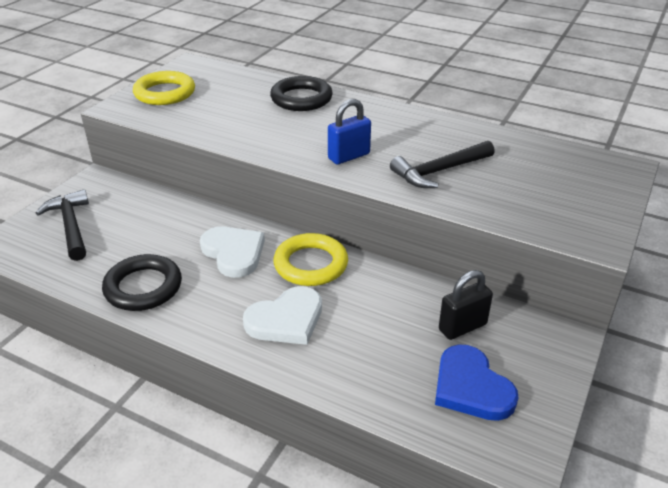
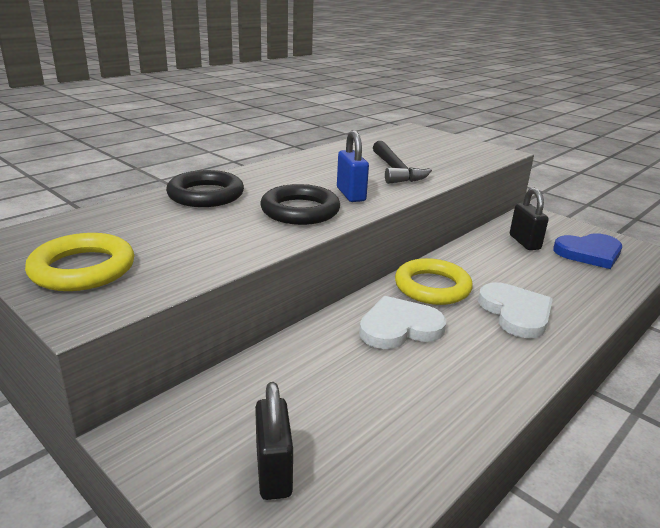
camera: 75 degrees left, 10 degrees down
(71, 226) = (273, 471): black hammer -> black padlock
(143, 287) = (451, 402): black ring -> black ring (300, 211)

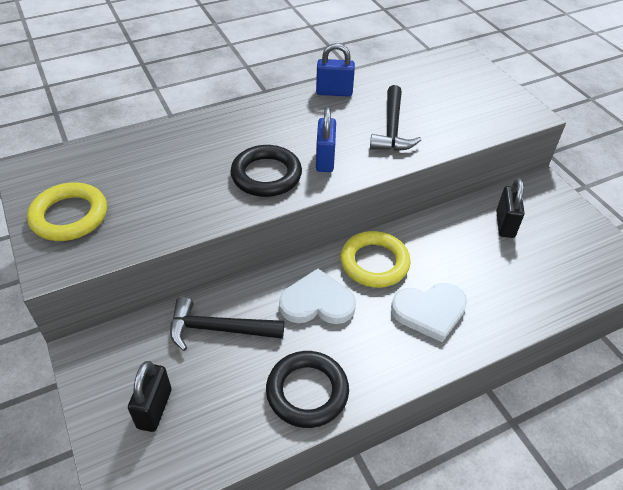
camera: 20 degrees right, 20 degrees up
(206, 195) = (199, 137): black ring -> black ring (307, 392)
(305, 373) = (218, 329): none -> black hammer
(321, 156) = (334, 92): none -> blue padlock
(515, 313) = (429, 311): white heart -> white heart turned 75 degrees clockwise
(589, 253) = (562, 254): blue heart -> none

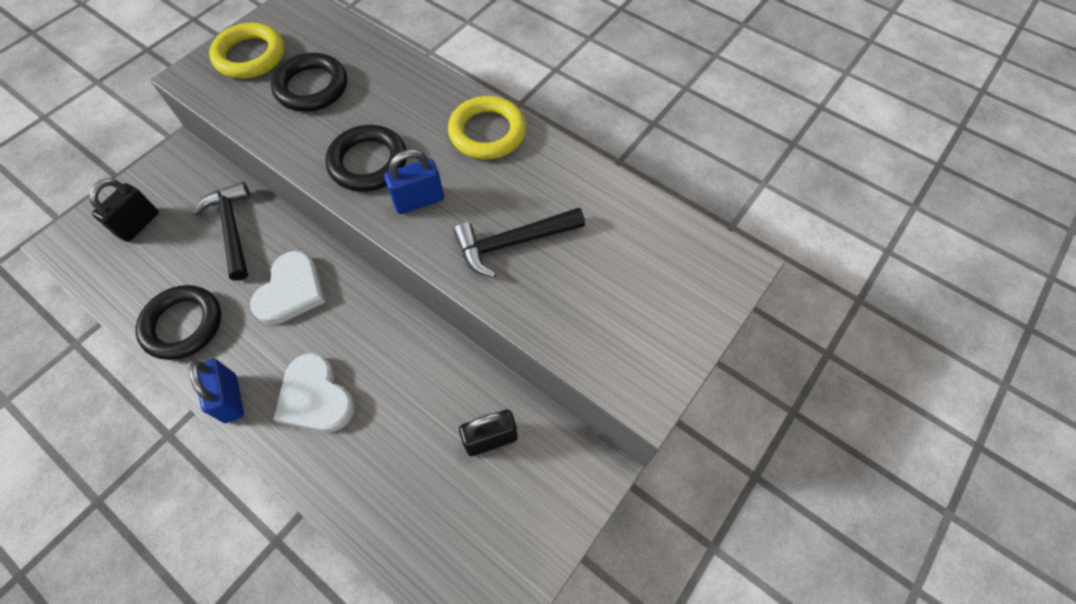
camera: 65 degrees right, 15 degrees up
(151, 186) = (312, 87): none -> black ring
(154, 408) = (139, 224): black padlock -> black padlock turned 45 degrees counterclockwise
(317, 302) = (291, 291): white heart -> white heart turned 45 degrees clockwise
(334, 92) = (551, 162): blue padlock -> blue padlock (231, 398)
(374, 263) = (365, 321): yellow ring -> yellow ring (487, 132)

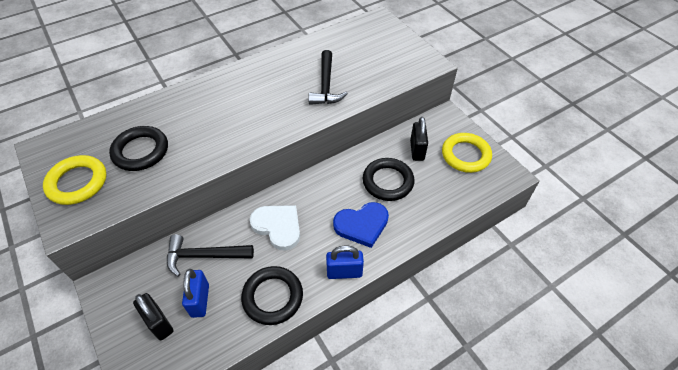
camera: 70 degrees left, 10 degrees down
(315, 397) = (362, 225): white heart -> blue heart
(368, 162) = (230, 133): black ring -> black ring (388, 181)
(419, 201) = (275, 116): blue padlock -> blue padlock (200, 300)
(487, 132) = (242, 77): yellow ring -> yellow ring (465, 155)

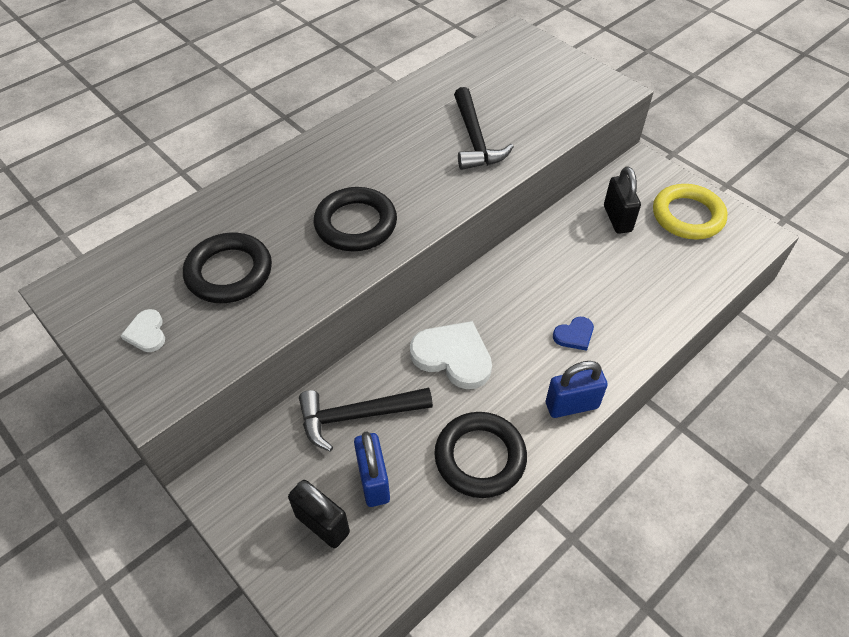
camera: 10 degrees left, 0 degrees up
(77, 182) = (146, 333): yellow ring -> white heart
(362, 225) = (574, 335): blue heart -> blue heart, size x0.52
(388, 181) = (590, 269): black ring -> black ring (356, 224)

